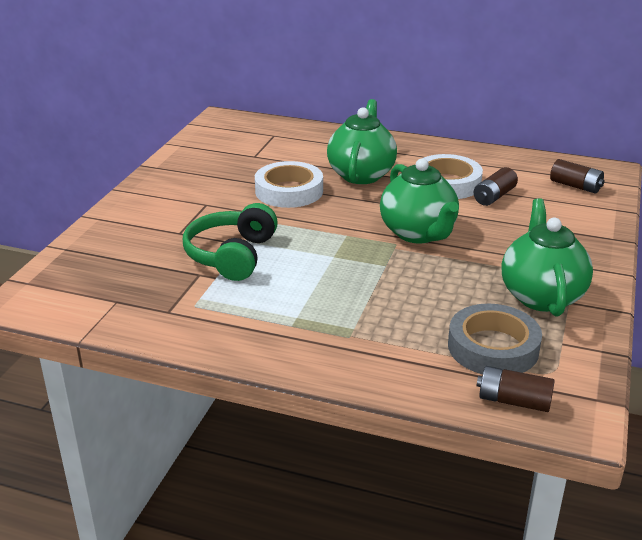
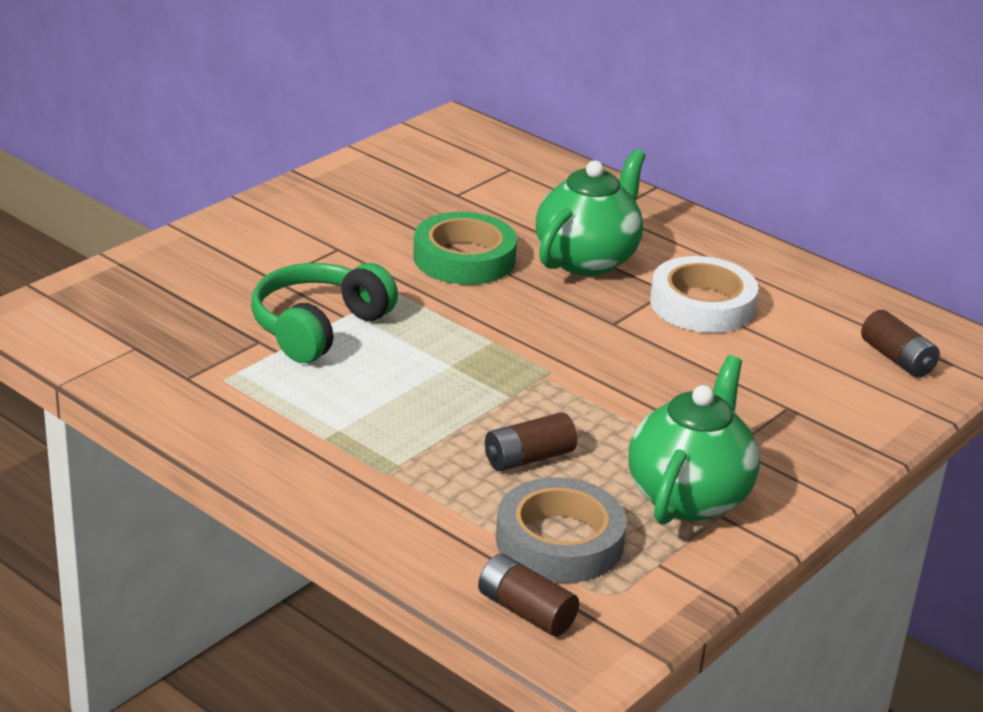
camera: 20 degrees right, 0 degrees up
(289, 191) = (464, 258): white tape -> green tape
(418, 233) = (594, 365): green teapot -> none
(494, 196) = (755, 342): brown battery -> brown battery (528, 458)

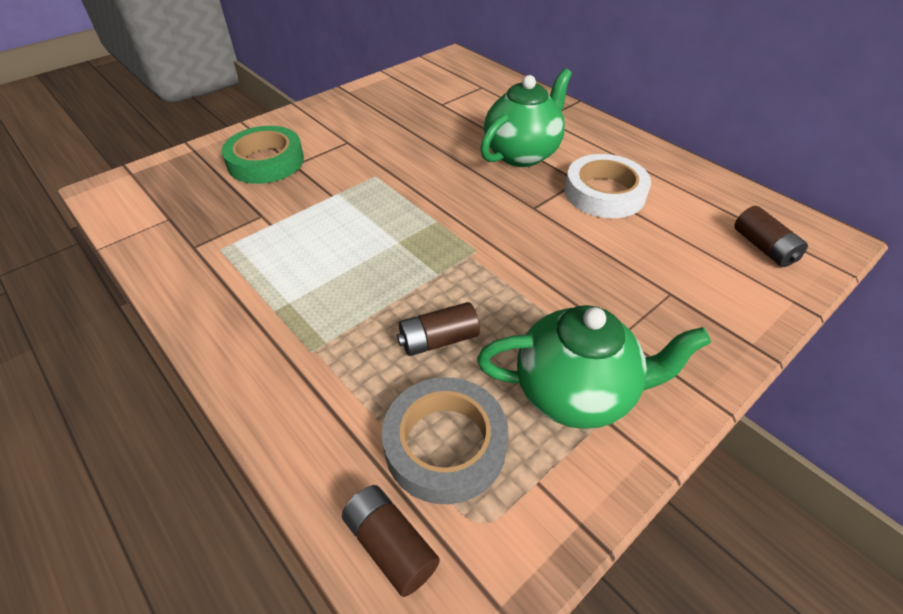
camera: 10 degrees right, 15 degrees up
(319, 328) = (309, 205): green headphones -> none
(464, 258) = (433, 151): green tape -> green tape (266, 161)
(689, 496) = (576, 393): green teapot -> green teapot turned 60 degrees clockwise

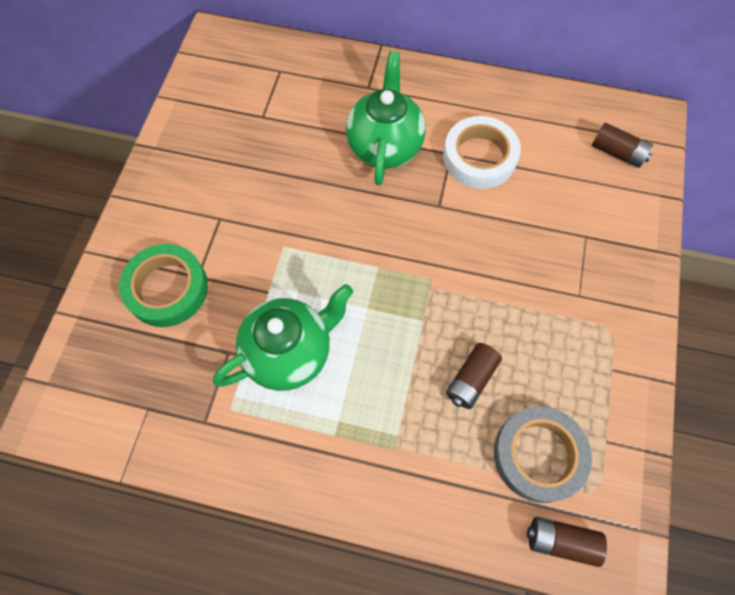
camera: 35 degrees left, 20 degrees up
(576, 393) = (584, 362): green teapot -> green teapot (290, 352)

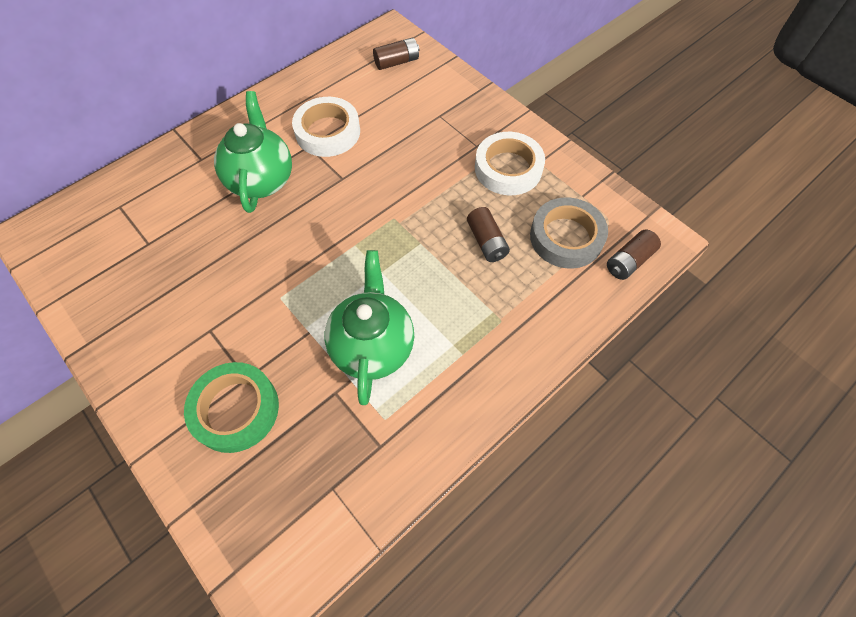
camera: 55 degrees left, 5 degrees down
(385, 146) = (261, 180): green teapot -> green teapot turned 45 degrees clockwise
(577, 344) = (508, 168): none -> white tape

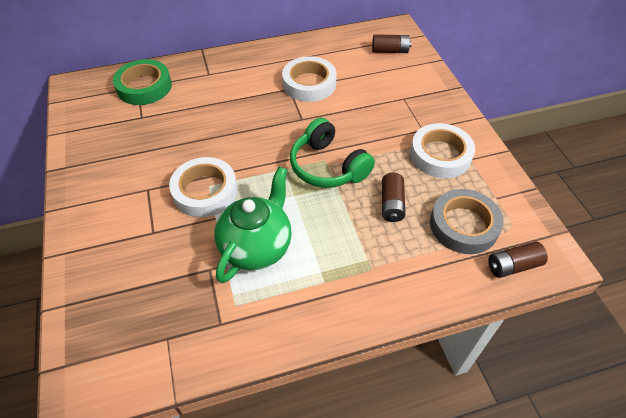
camera: 25 degrees right, 10 degrees down
(235, 409) = (133, 251): green tape -> green tape (144, 87)
(261, 180) = (242, 101): green teapot -> none
(279, 306) = (205, 191): none -> white tape
(400, 224) = (328, 166): none -> green headphones

